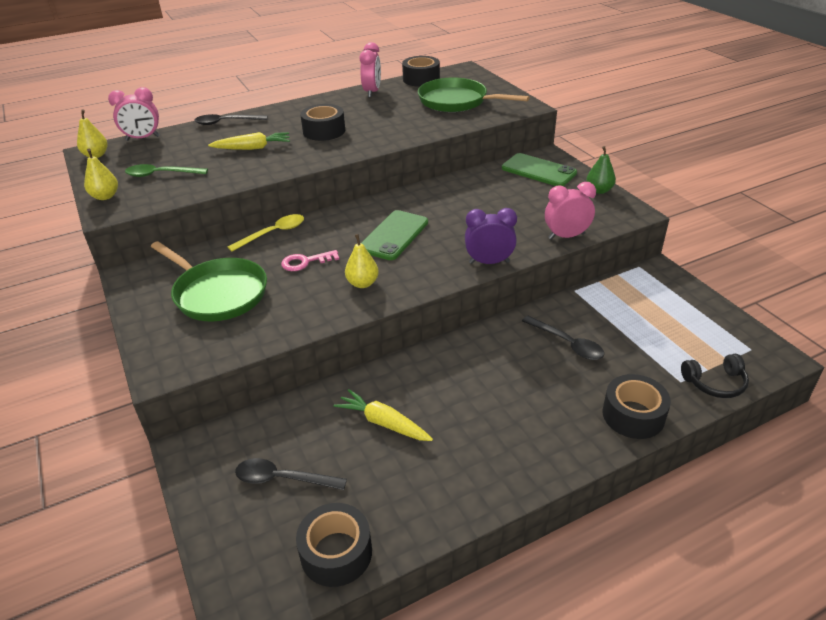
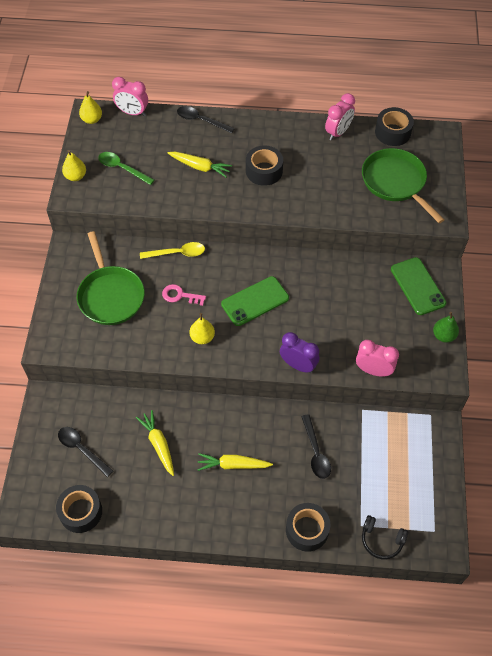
camera: 30 degrees right, 20 degrees up
(491, 398) = (233, 465): none -> yellow carrot

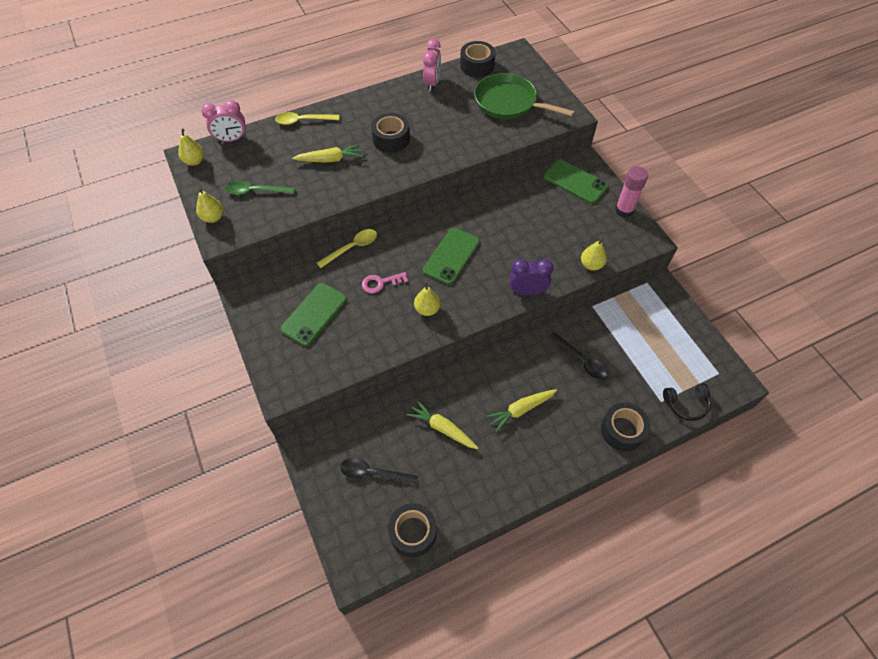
camera: 30 degrees left, 0 degrees up
(110, 295) = (314, 314): green pan -> green phone
(201, 120) = (302, 121): black spoon -> yellow spoon
(373, 370) = (591, 265): pink clock -> yellow pear
(443, 336) = (624, 210): green pear -> pink glue stick

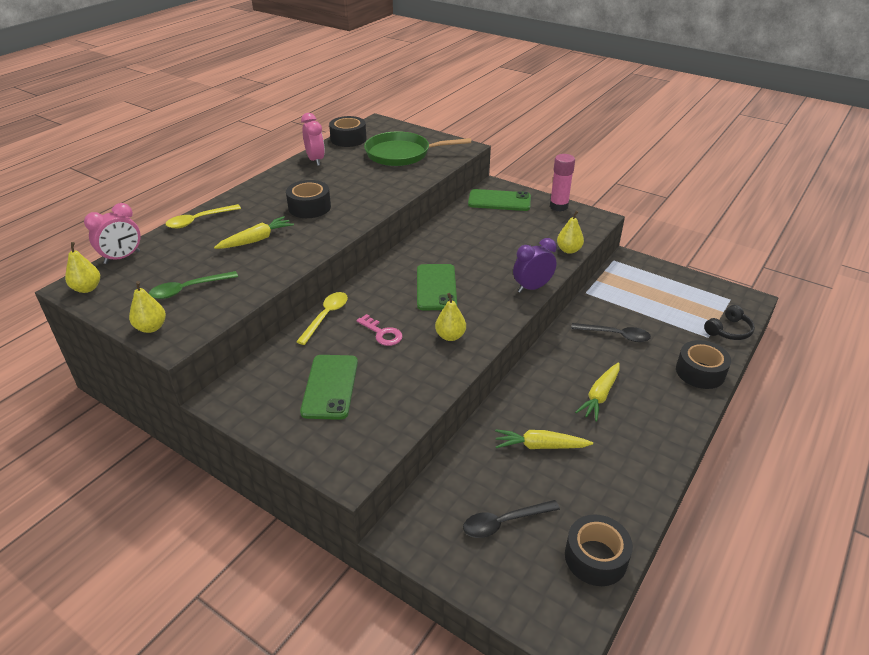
camera: 30 degrees left, 20 degrees down
(380, 283) = (382, 333): pink key -> pink key turned 90 degrees counterclockwise

